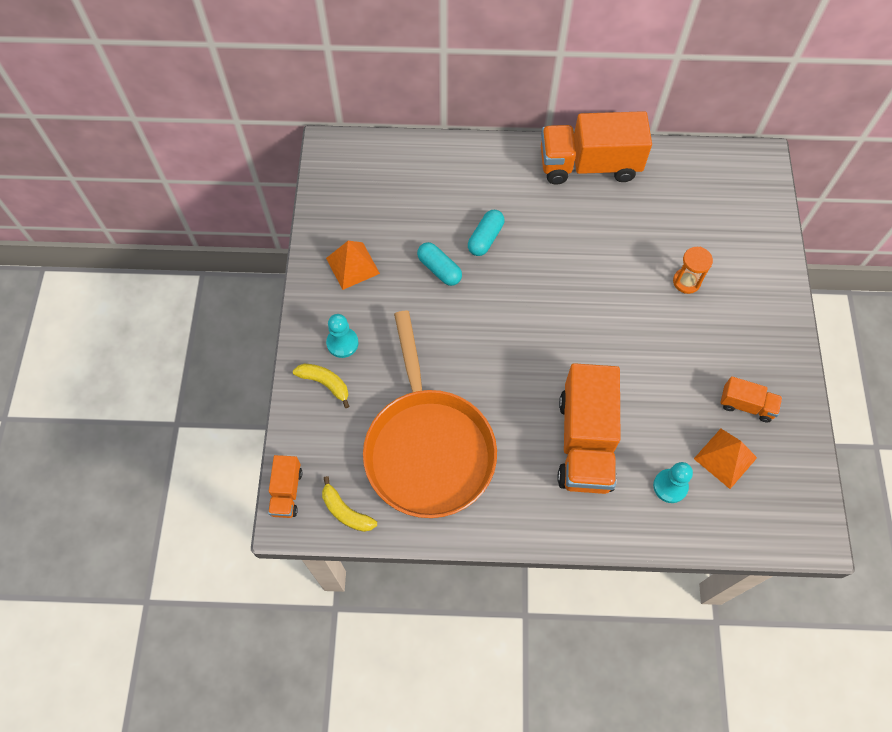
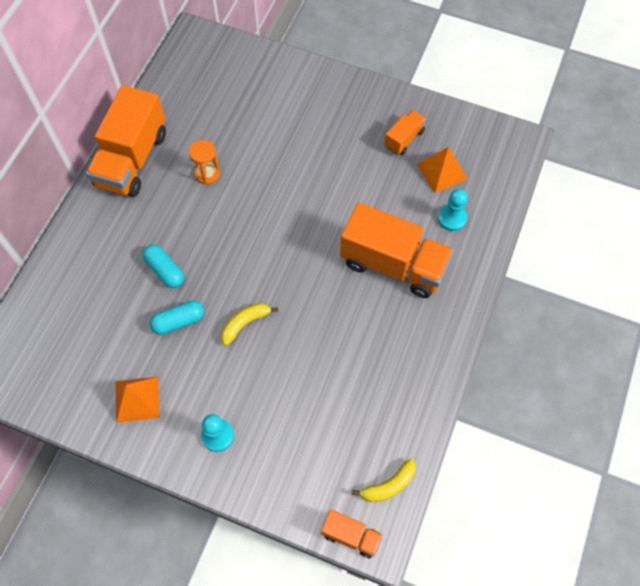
camera: 70 degrees left, 0 degrees up
(325, 383) = (253, 465): yellow banana -> yellow banana (245, 323)
(428, 448) = (353, 392): orange pan -> none
(686, 282) = (280, 134): orange hourglass -> orange hourglass (207, 174)

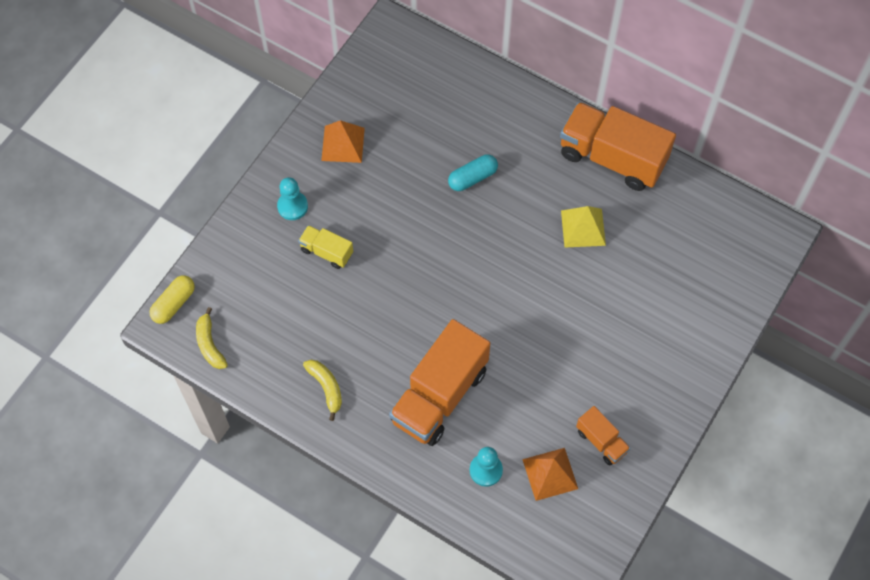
camera: 100 degrees right, 0 degrees up
(178, 321) = (414, 185): turquoise capsule -> none
(207, 174) = (583, 228): orange hourglass -> yellow pyramid
(245, 323) = (400, 243): yellow banana -> yellow banana (326, 387)
(265, 390) = (326, 252): none -> yellow truck
(351, 536) = (174, 304): orange truck -> yellow capsule

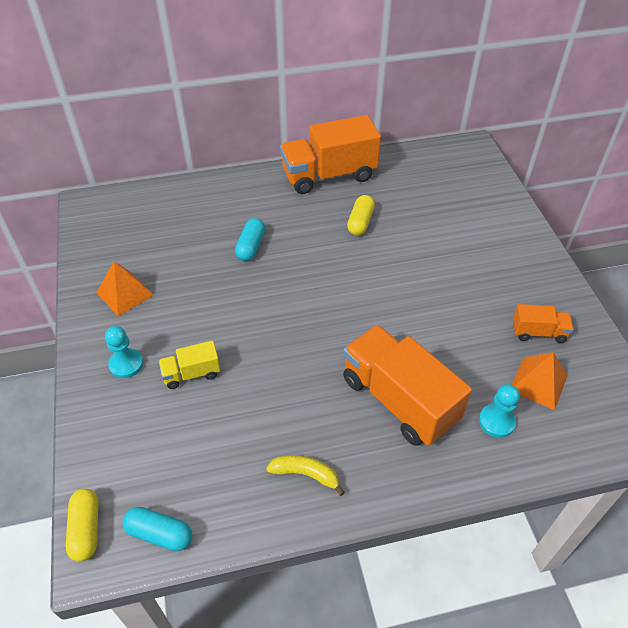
camera: 45 degrees left, 15 degrees down
(210, 344) = (160, 533): yellow banana -> turquoise capsule
(439, 395) = (399, 400): orange truck -> orange truck turned 150 degrees clockwise
(583, 228) = (360, 222): yellow pyramid -> yellow capsule

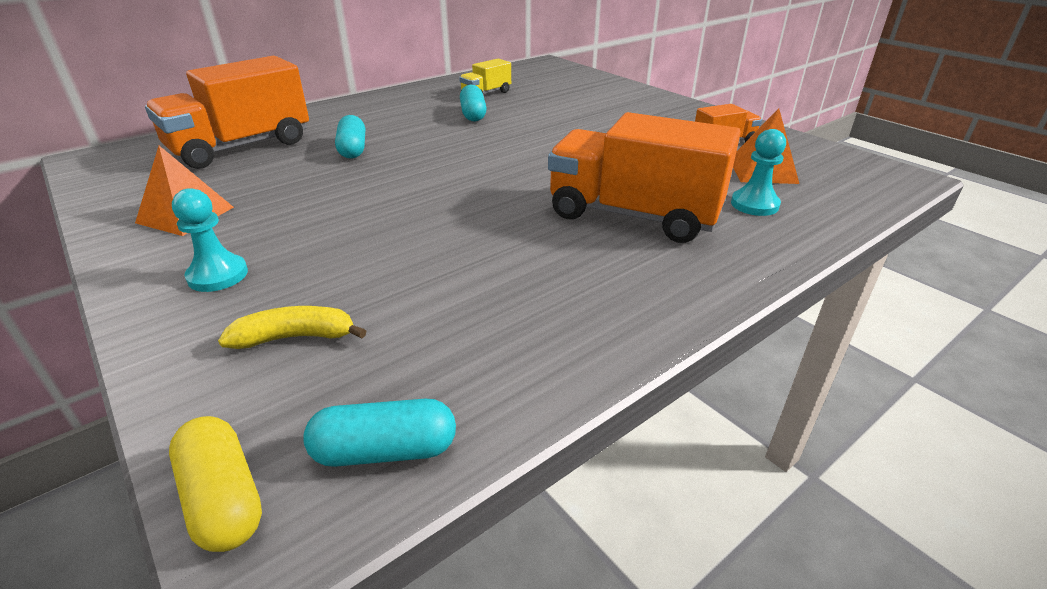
camera: 25 degrees left, 15 degrees down
(191, 373) = (334, 259): yellow truck -> yellow truck (486, 93)
(305, 474) = (576, 307): yellow banana -> yellow banana (295, 337)
(329, 175) = (413, 95): orange truck -> orange truck (241, 147)
(360, 222) = (473, 114): yellow capsule -> turquoise capsule

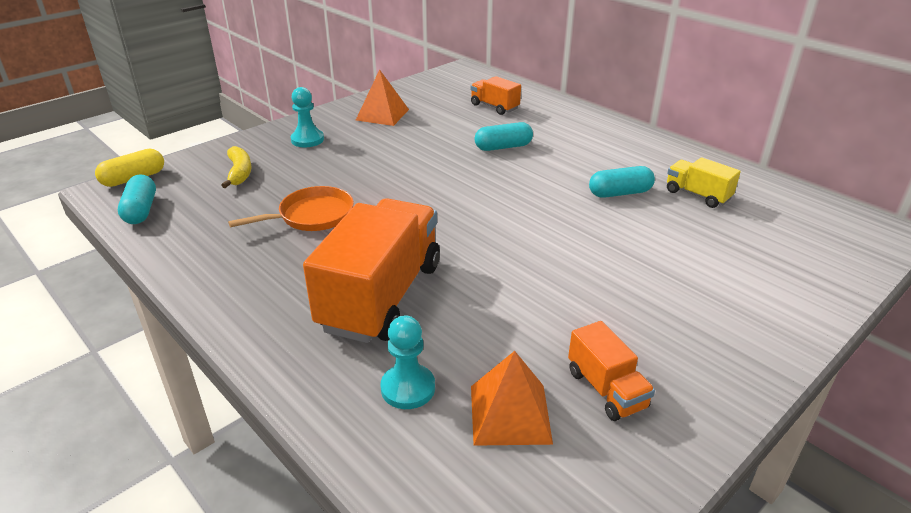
camera: 85 degrees right, 0 degrees up
(241, 147) = (494, 107): orange truck -> orange truck, size x0.48
(465, 260) = (311, 216): none -> orange pan

